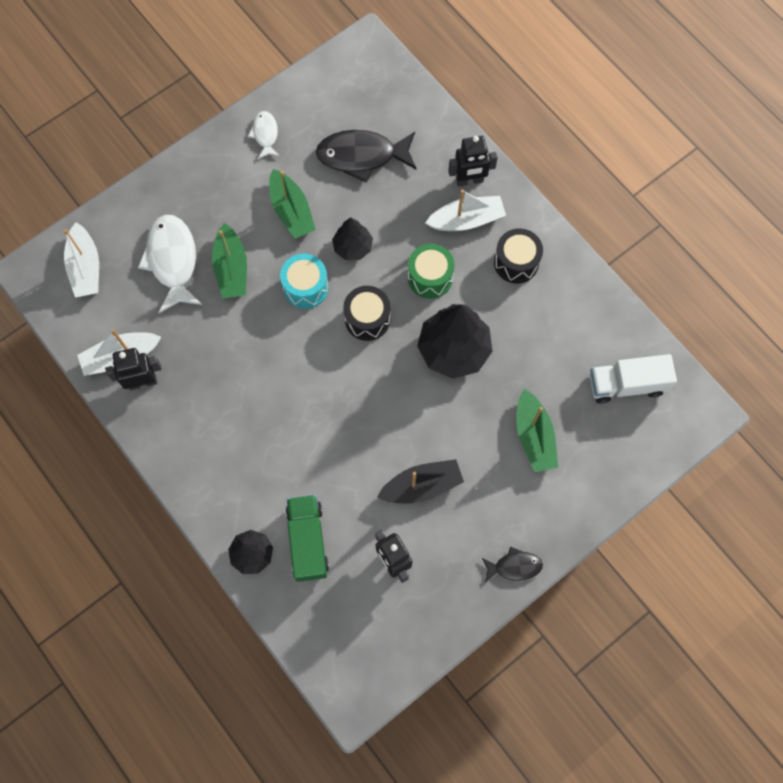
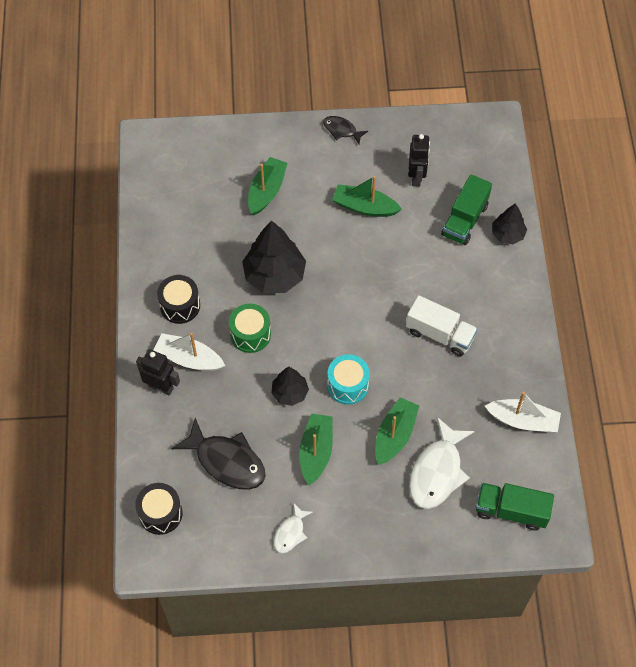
camera: 145 degrees left, 10 degrees down
(86, 267) = (511, 511): white boat -> green truck
(143, 382) = (517, 392): black robot -> none
(367, 319) = (319, 334): black drum -> black drum (160, 513)
(421, 486) = (365, 207): black boat -> green boat
(626, 384) = (178, 184): white truck -> white truck (440, 334)

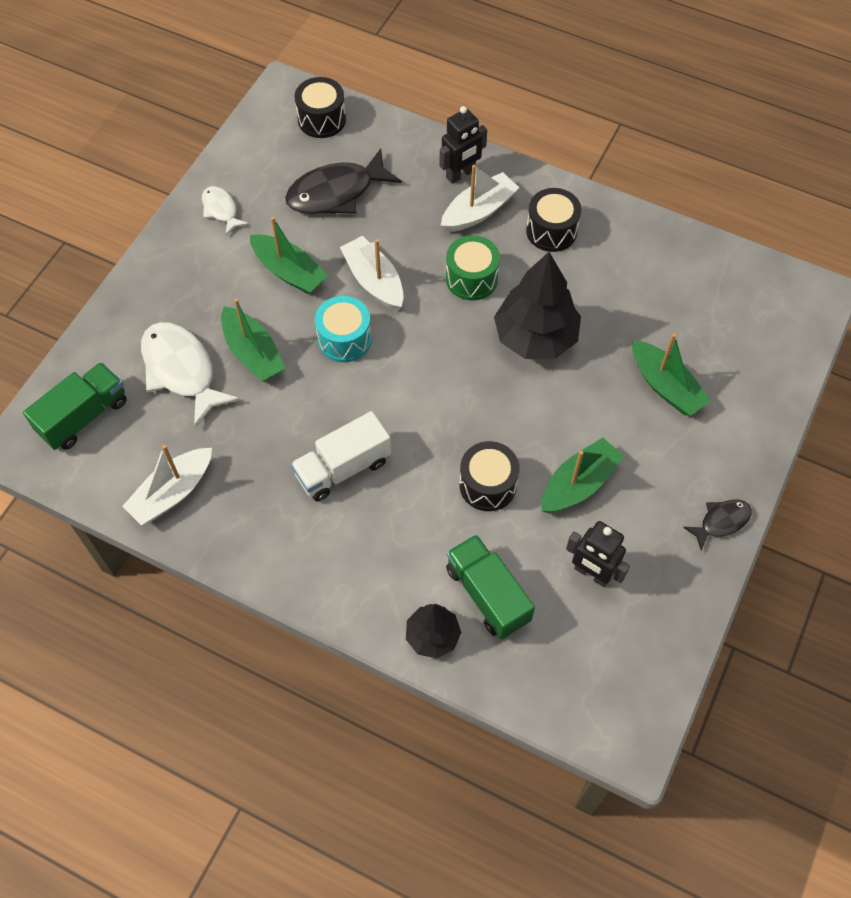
camera: 120 degrees right, 0 degrees up
(290, 393) = (374, 281): black tree -> white boat
(397, 252) = (487, 485): none -> black drum

